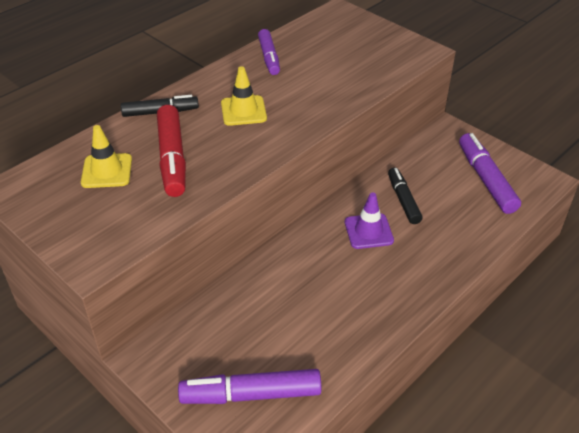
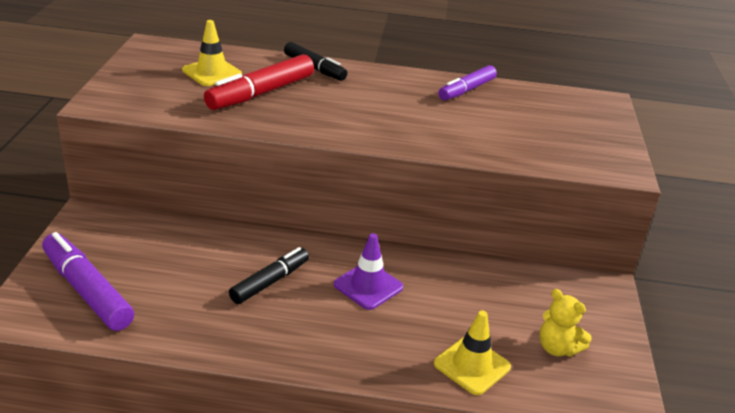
camera: 50 degrees right, 10 degrees down
(243, 111) = (368, 103): yellow traffic cone -> yellow traffic cone (472, 365)
(403, 200) = (443, 294): black marker -> black marker (270, 282)
(486, 179) = (557, 348): purple marker -> yellow teddy bear

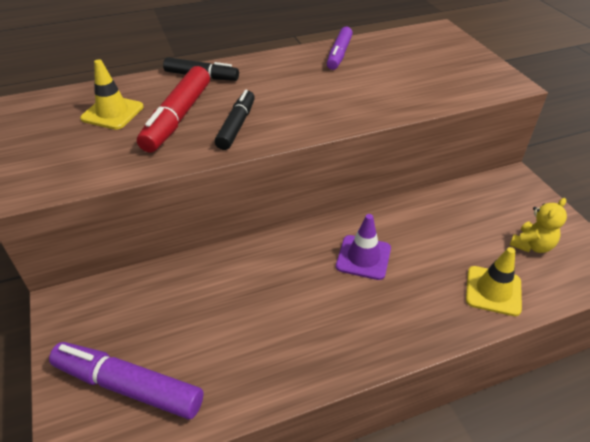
camera: 25 degrees left, 10 degrees up
(270, 282) = (285, 292): black marker -> black marker (236, 126)
(557, 348) = (531, 245): yellow teddy bear -> yellow teddy bear turned 60 degrees counterclockwise

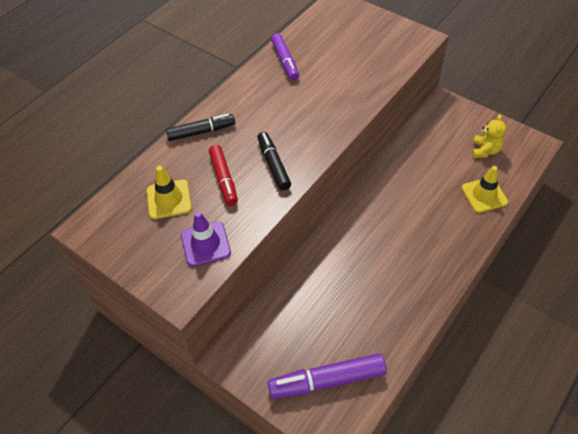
camera: 30 degrees left, 10 degrees up
(178, 117) = (224, 179): red marker -> red marker, size x0.67
(363, 257) = (394, 214): purple traffic cone -> purple traffic cone (205, 244)

